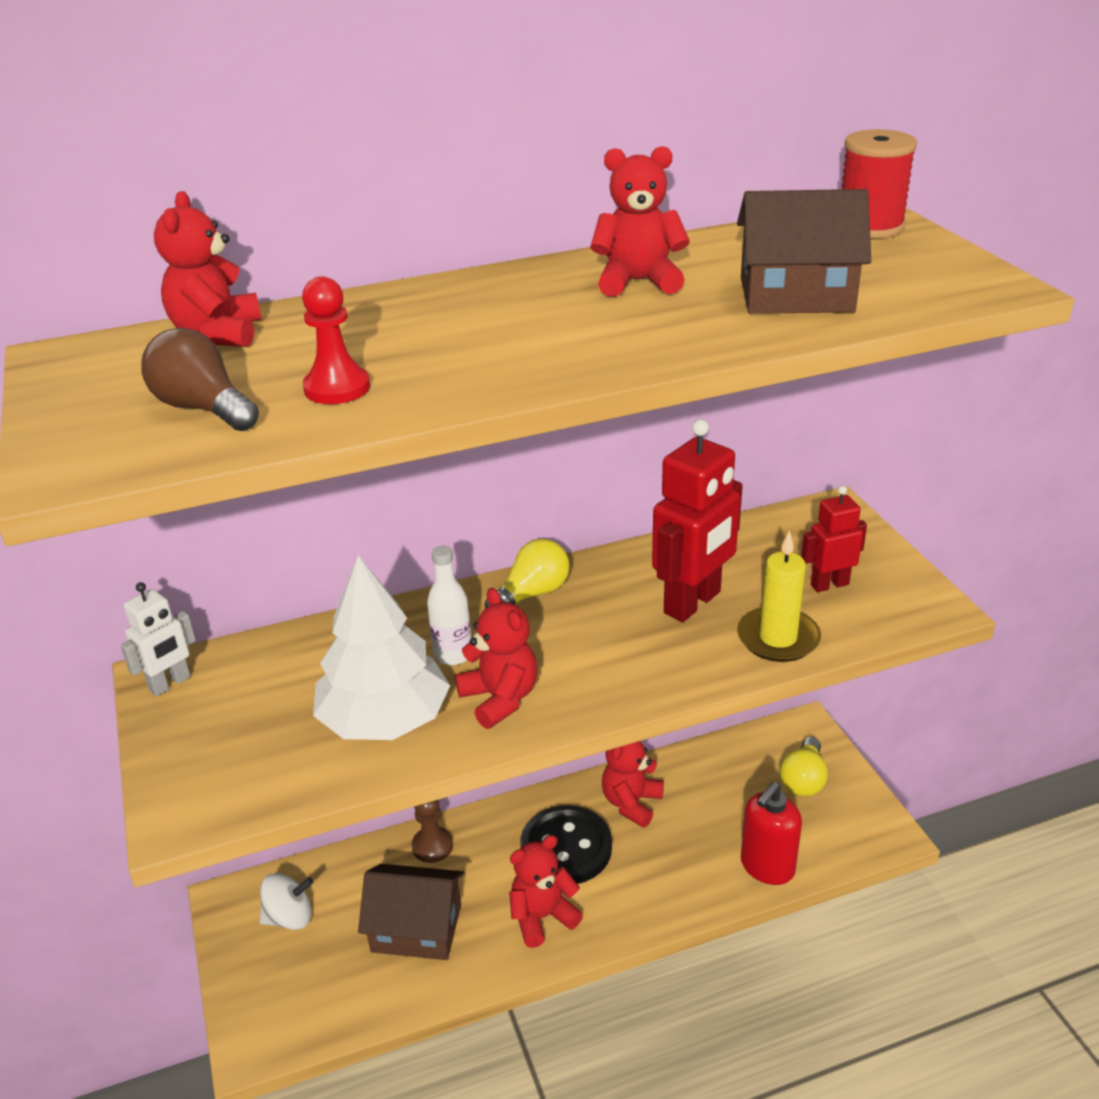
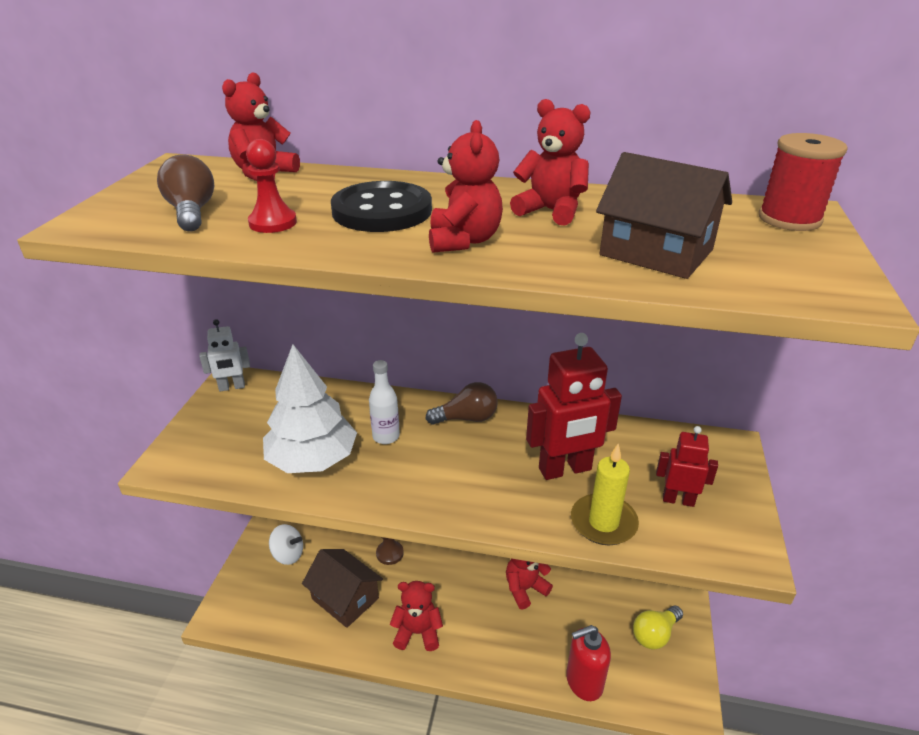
camera: 30 degrees right, 0 degrees up
(500, 699) = (386, 477): red teddy bear -> red teddy bear (464, 241)
(532, 594) = (467, 418): yellow light bulb -> brown light bulb
(566, 848) = (464, 596): black button -> black button (382, 211)

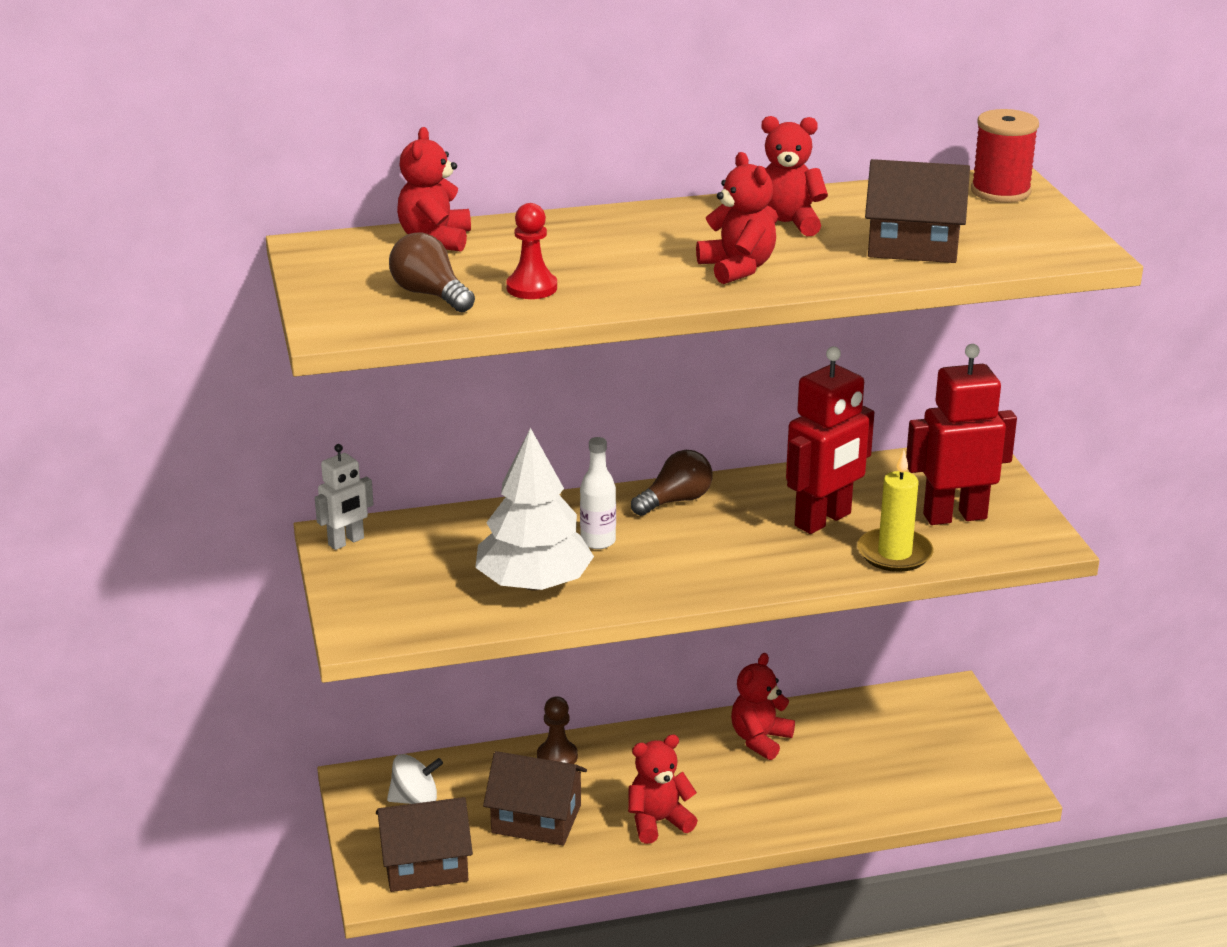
camera: 25 degrees left, 5 degrees down
(257, 608) = (425, 865): none -> brown house
(382, 211) = (623, 255): black button -> none
(584, 682) = (885, 803): red soap dispenser -> none
(655, 634) = (939, 736): yellow light bulb -> none
(678, 500) = (954, 516): red robot -> red robot, size x1.75

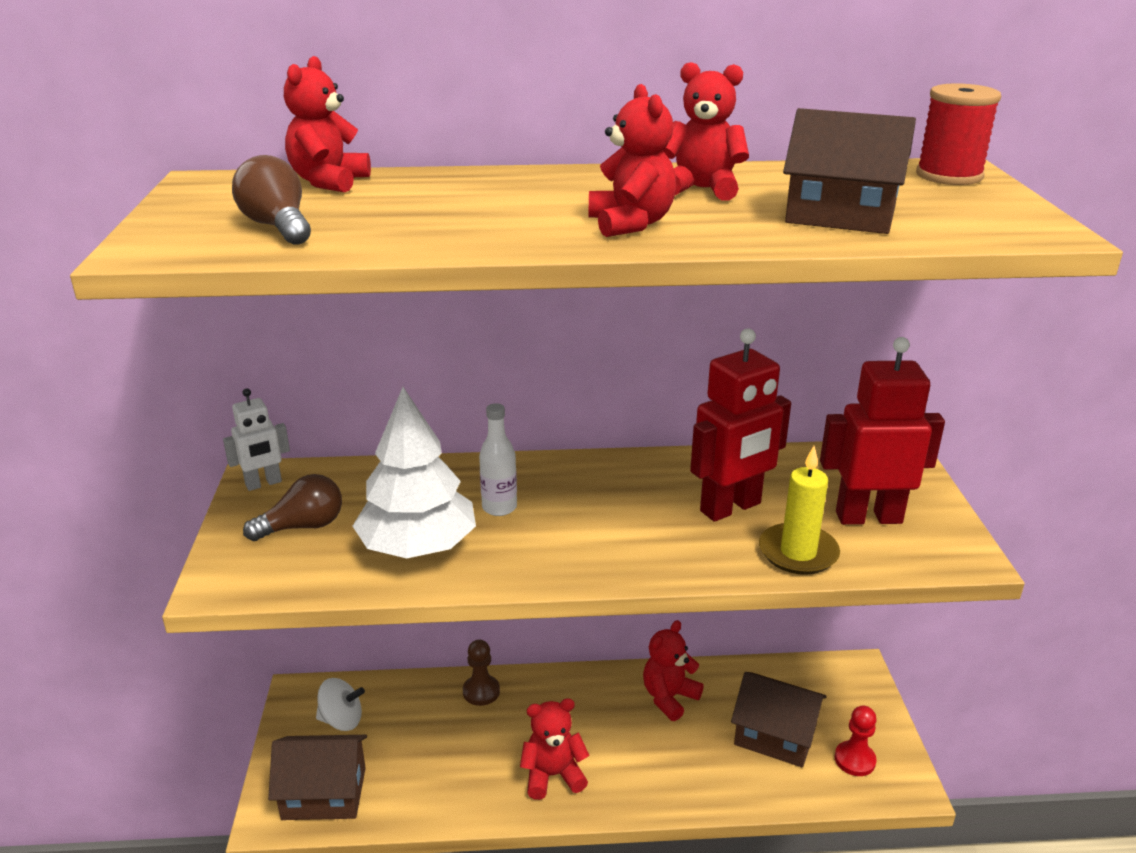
camera: 10 degrees right, 0 degrees up
(531, 288) = (391, 227): red pawn -> red pawn (854, 760)
(536, 819) = (442, 756): brown house -> brown house (775, 735)
(675, 501) = (590, 473): brown light bulb -> brown light bulb (303, 526)

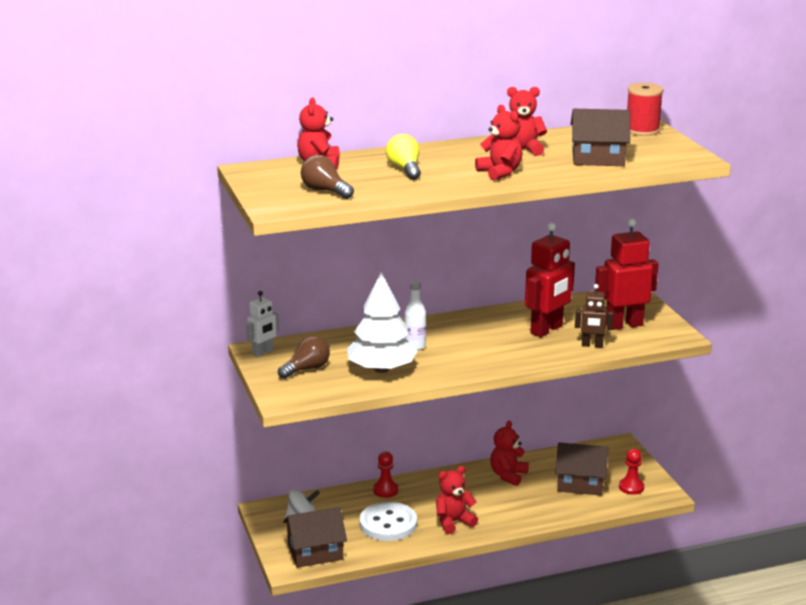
camera: 15 degrees left, 5 degrees down
(455, 758) = (388, 524): none -> white button
(462, 203) = (405, 169): none -> yellow light bulb
(481, 691) = (385, 490): brown pawn -> red pawn
(798, 552) = (592, 345): yellow candle -> brown robot

